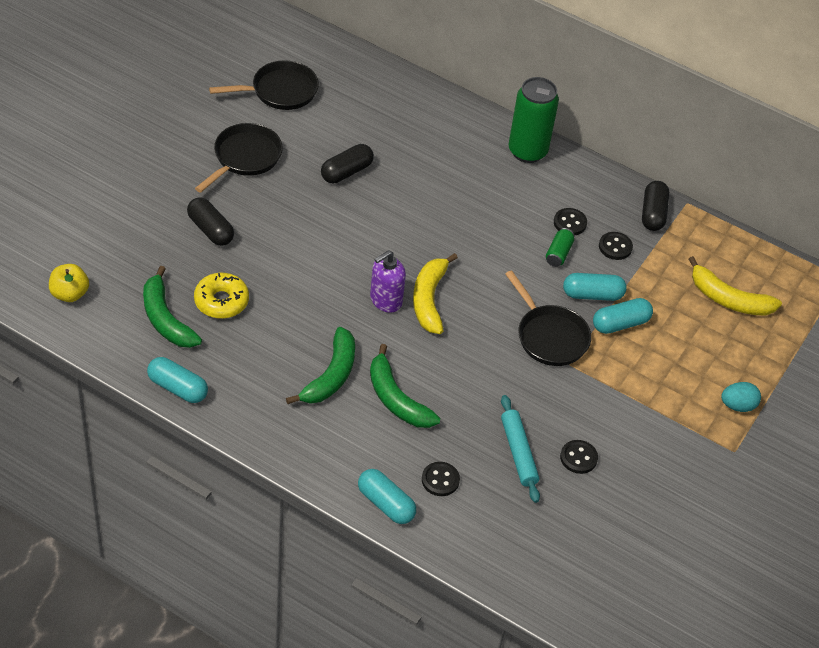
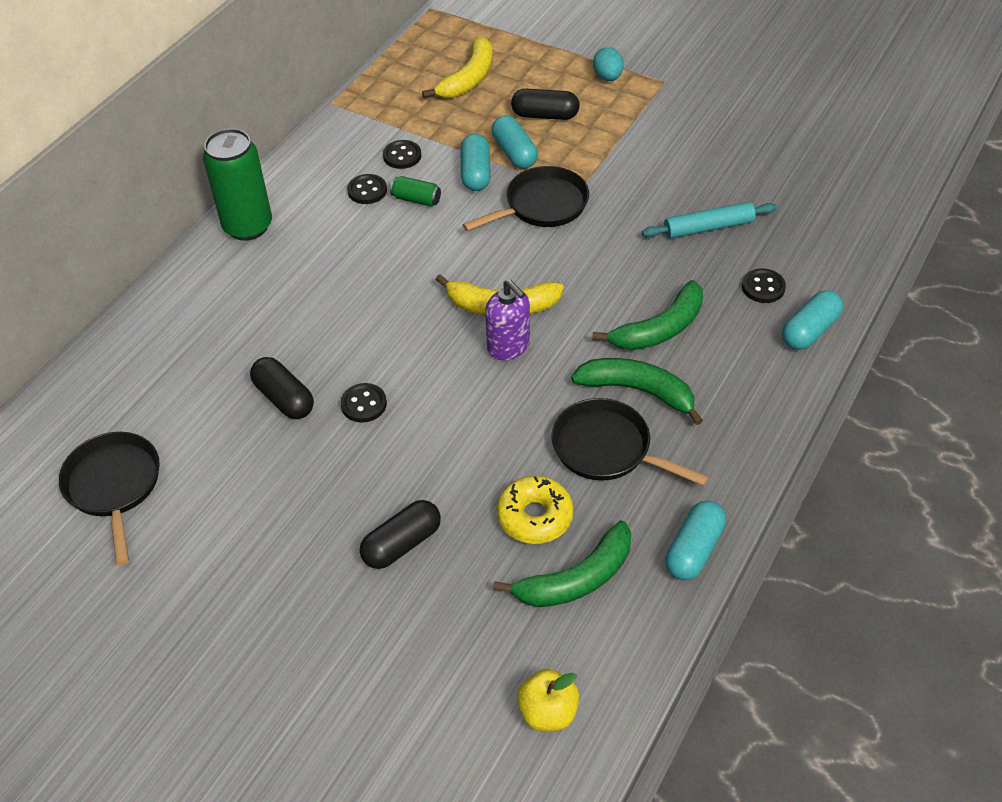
camera: 85 degrees left, 0 degrees up
(245, 157) = (255, 517): black pan -> black pan (607, 449)
(578, 458) = (702, 184): black button -> black button (364, 404)
(653, 214) = (349, 127): black capsule -> black capsule (545, 115)

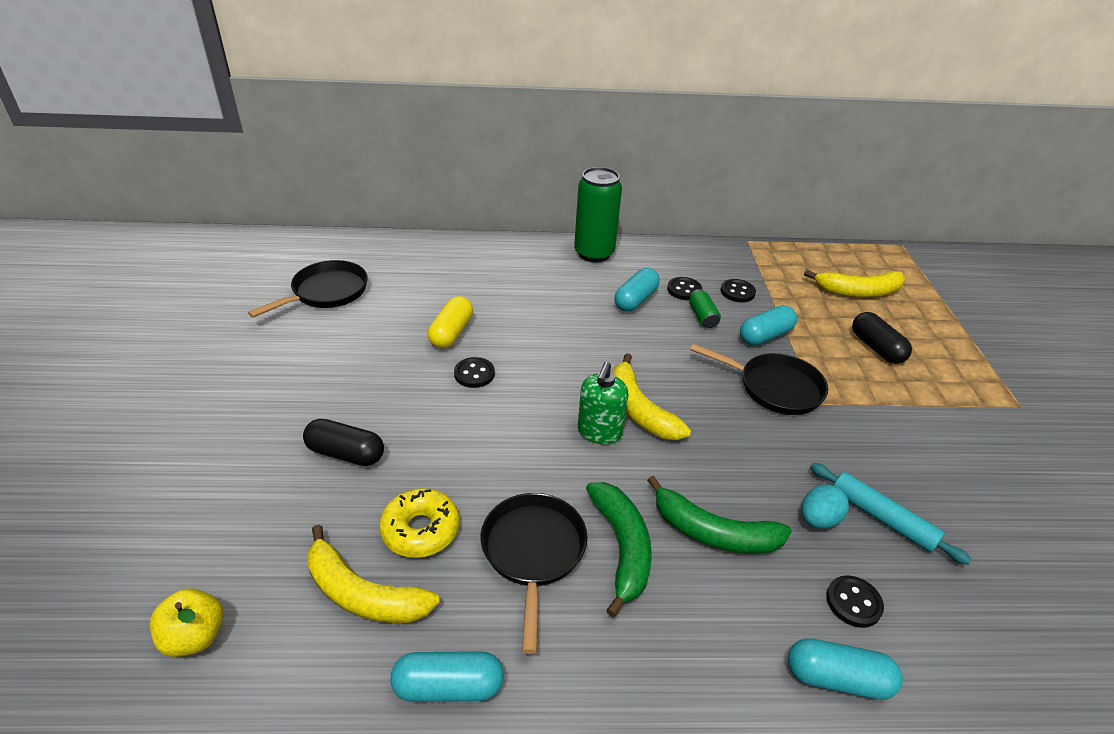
camera: 55 degrees right, 10 degrees down
(284, 398) = (451, 332): black capsule -> yellow capsule
(508, 346) = (599, 432): purple soap dispenser -> green soap dispenser
(514, 153) = (813, 348): turquoise capsule -> turquoise capsule (635, 300)
(577, 579) = (363, 594): green banana -> yellow banana
(607, 77) = (971, 367): turquoise egg -> turquoise egg (818, 519)

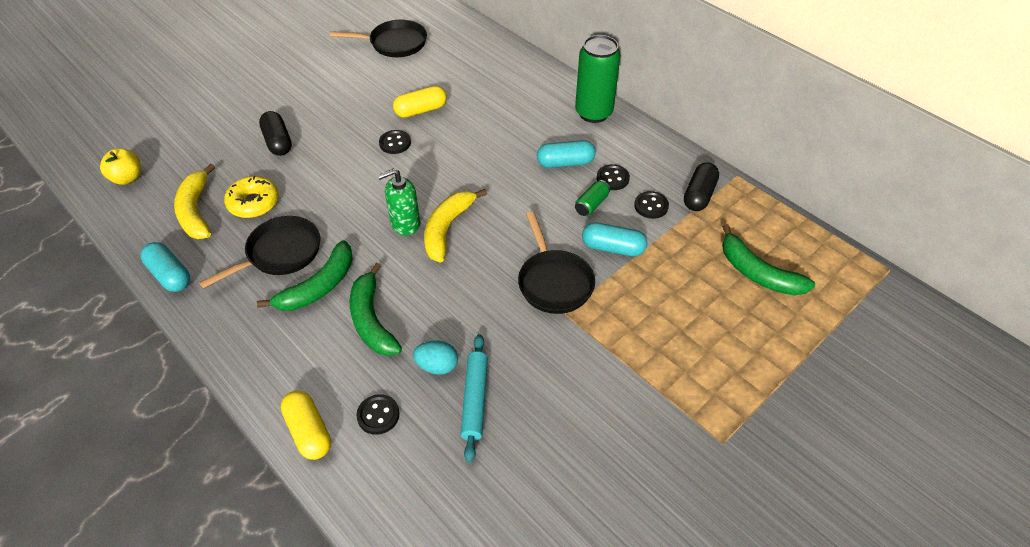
camera: 50 degrees right, 10 degrees up
(837, 678) = (309, 431): turquoise capsule -> yellow capsule
(859, 291) = (758, 273): yellow banana -> green banana
(876, 348) = (684, 317): black capsule -> black capsule (699, 195)

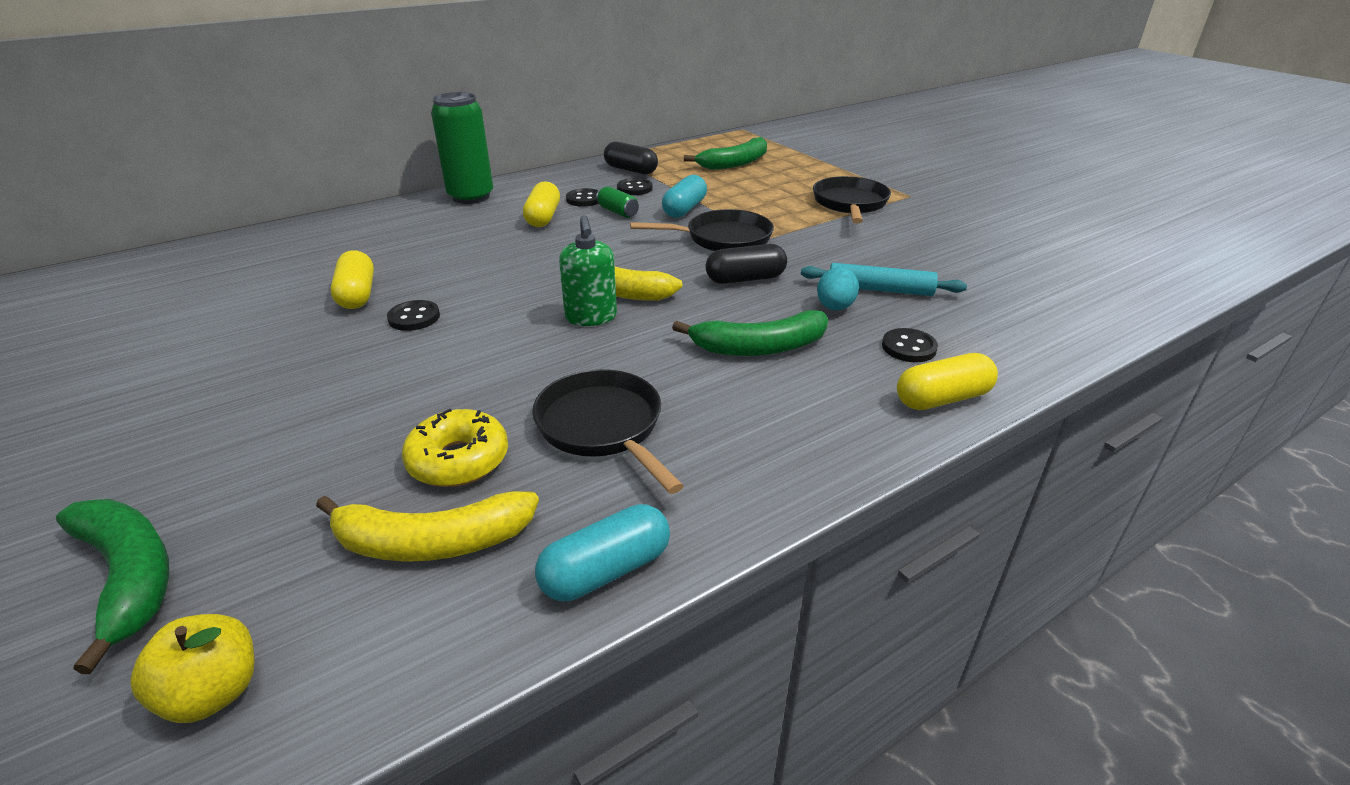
camera: 80 degrees left, 15 degrees down
(278, 142) = (303, 433): black capsule -> black capsule (745, 279)
(319, 286) = (687, 389): green banana -> green banana (129, 575)
(394, 43) = (154, 308): black pan -> black pan (850, 204)
(565, 163) = (543, 217): turquoise capsule -> yellow capsule

